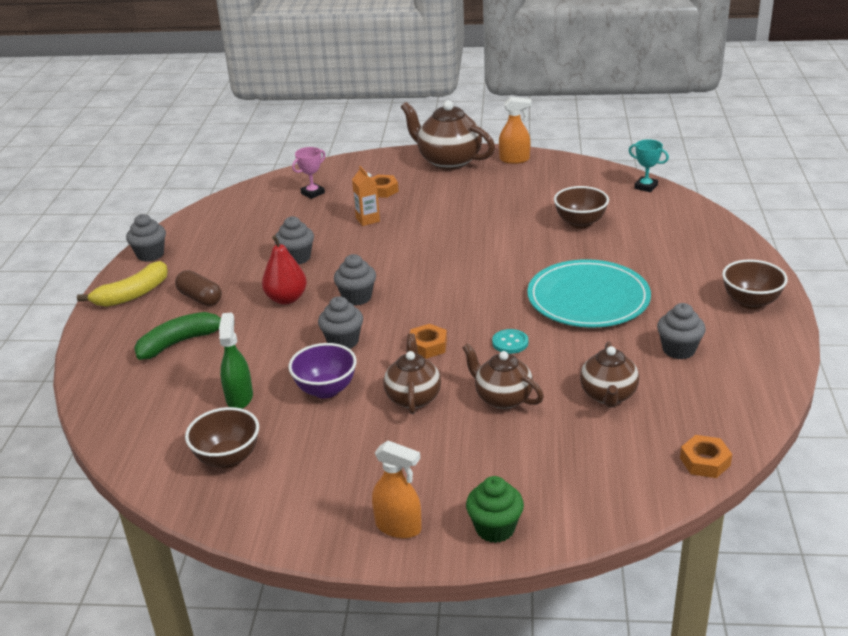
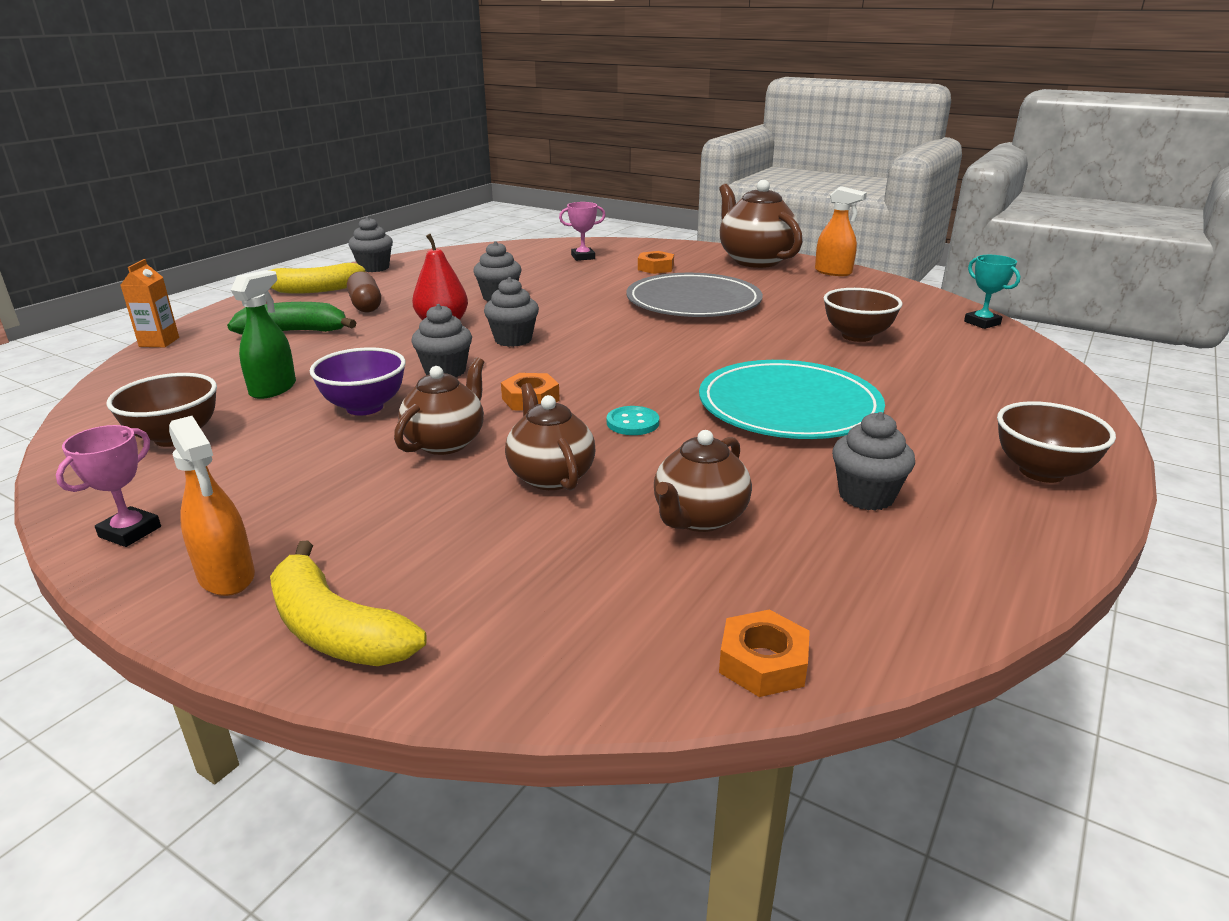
camera: 25 degrees right, 5 degrees down
(301, 527) = (130, 532): none -> pink trophy
(367, 220) = (610, 285): orange carton -> orange carton (159, 342)
(445, 220) = (693, 301): none -> grey plate
(495, 528) = (335, 630): green cupcake -> yellow banana

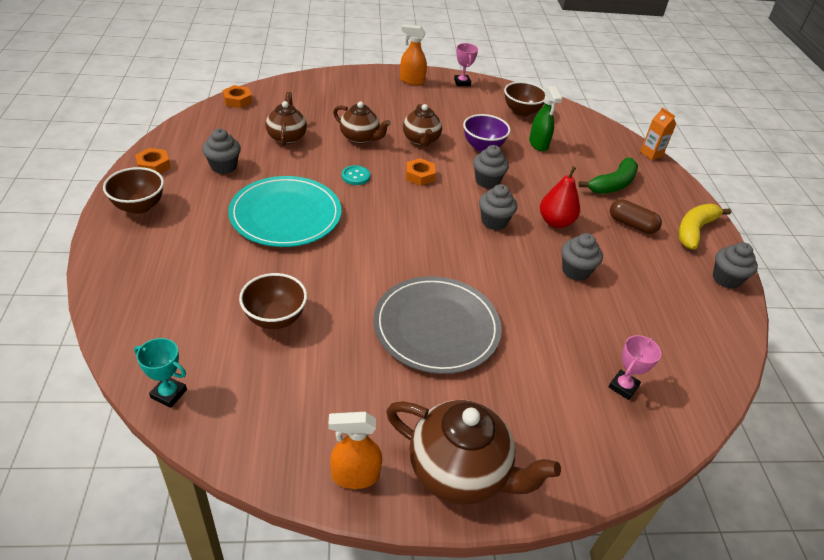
camera: 140 degrees right, 15 degrees up
(335, 630) = (361, 78): yellow banana -> none
(655, 268) = (534, 392): orange nut -> orange nut (153, 166)

